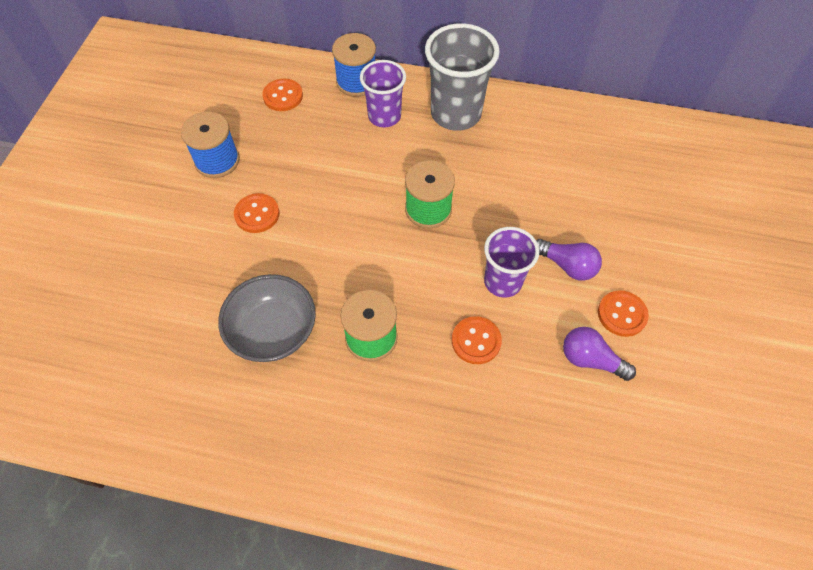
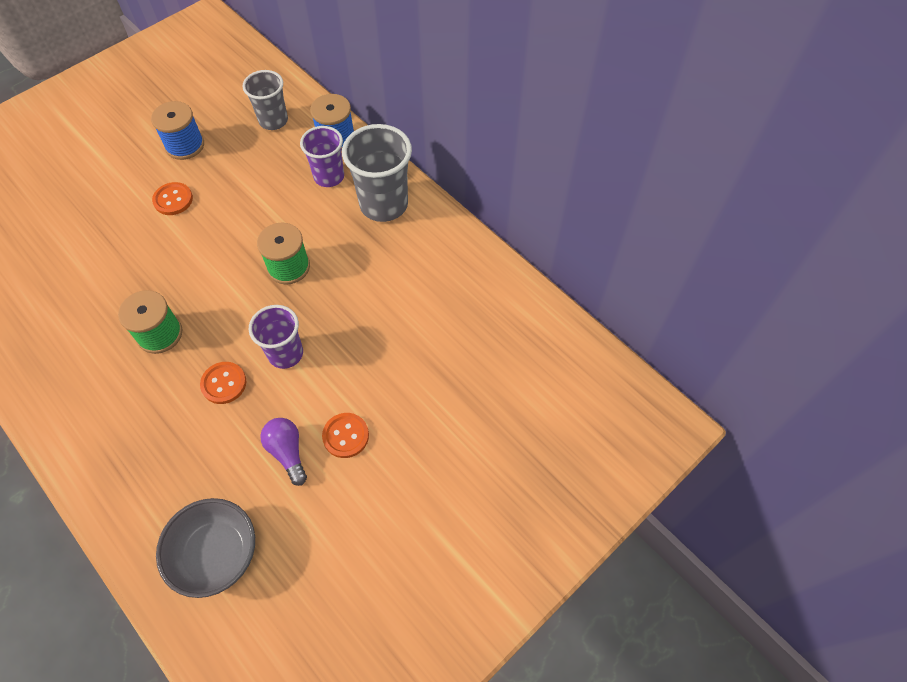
camera: 35 degrees right, 0 degrees up
(273, 331) = (106, 288): grey bowl -> grey bowl (216, 554)
(283, 96) = (273, 121): orange button -> grey cup
(567, 265) = (344, 373): purple light bulb -> none

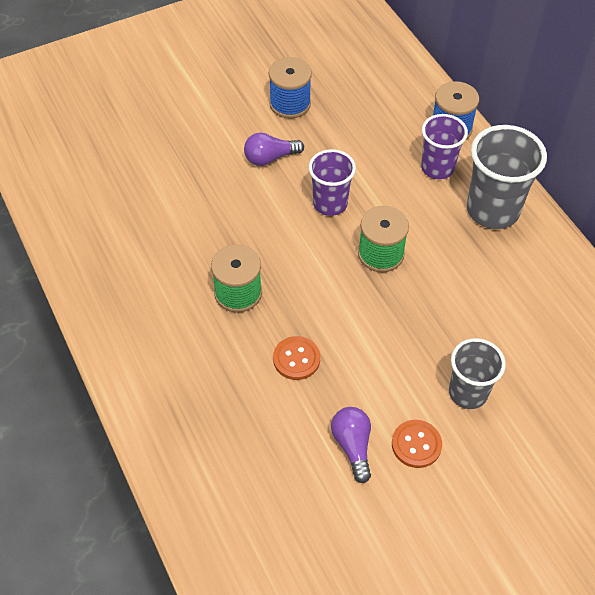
camera: 15 degrees right, 5 degrees down
(173, 200) = (270, 158): orange button -> purple light bulb
(216, 554) = (265, 530): grey bowl -> none
(273, 121) = (386, 96): grey cup -> grey cup (468, 393)
(285, 354) = (365, 344): purple cup -> purple cup (330, 204)

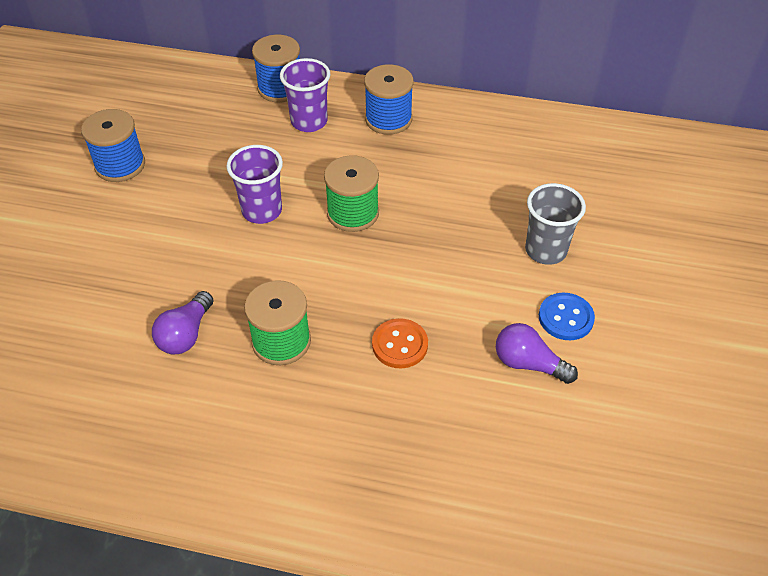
camera: 50 degrees left, 5 degrees down
(270, 158) = (161, 218): purple light bulb -> purple light bulb (186, 334)
(416, 444) = (565, 318): orange button -> blue button
(492, 210) = (388, 119): grey cup -> blue spool

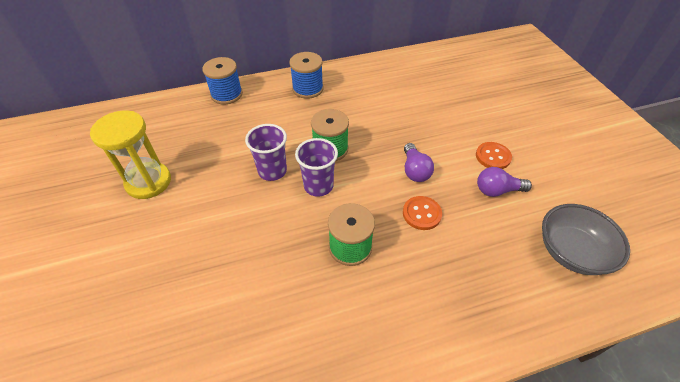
camera: 30 degrees left, 0 degrees up
(120, 165) = (148, 182): blue spool -> yellow hourglass
(186, 334) = (283, 274): purple light bulb -> purple light bulb (414, 170)
(309, 122) = (260, 107): purple cup -> purple cup (318, 186)
(545, 250) = (452, 126): grey cup -> none
(556, 485) = (571, 251): none -> grey bowl
(565, 318) = (493, 156): blue button -> orange button

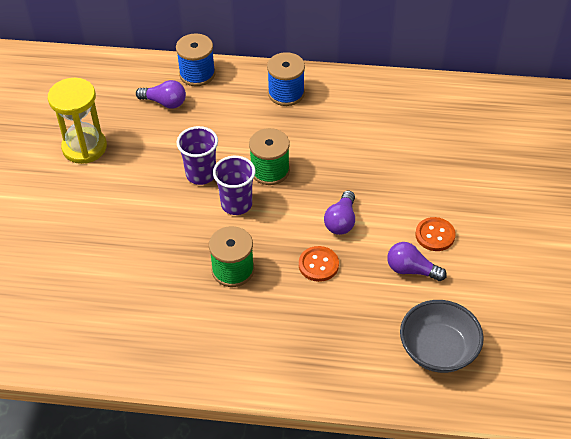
camera: 25 degrees right, 0 degrees up
(209, 123) = (165, 102): none -> purple light bulb

